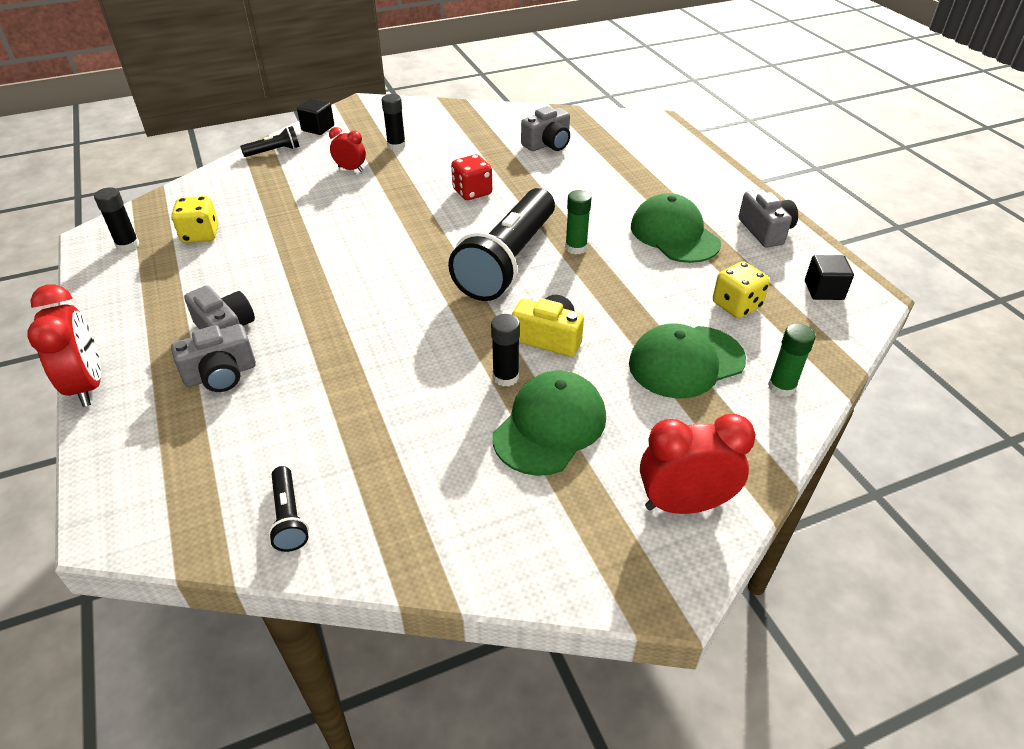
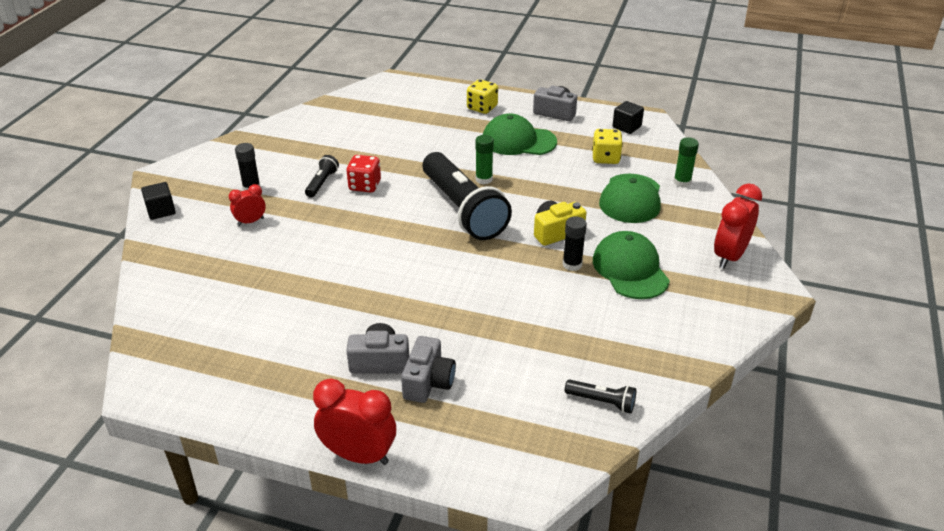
camera: 50 degrees left, 5 degrees down
(128, 245) = (186, 375): black glue stick -> none
(200, 235) = (231, 330): yellow dice -> yellow dice (482, 108)
(274, 151) = (161, 246): black flashlight -> black flashlight (322, 183)
(548, 144) = (353, 130): grey camera -> none

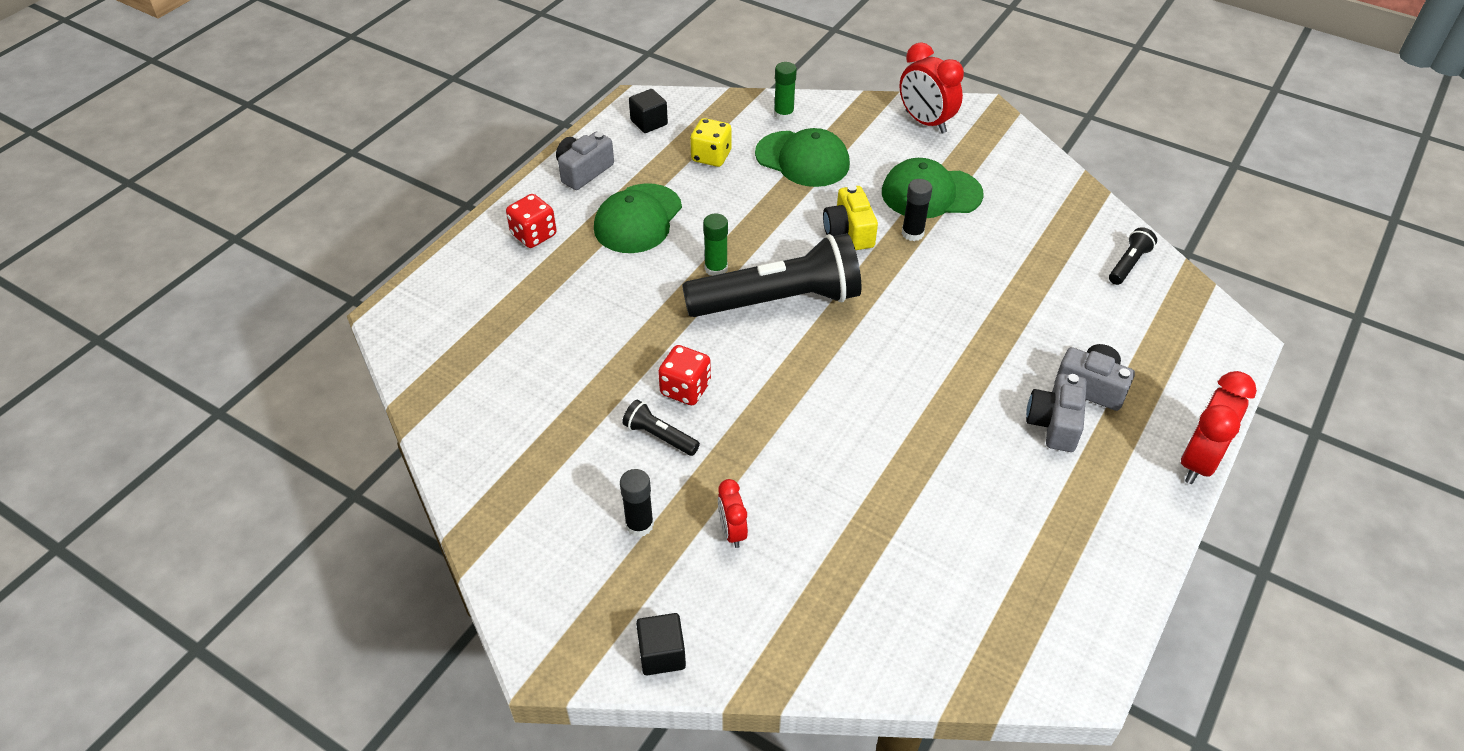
camera: 75 degrees left, 10 degrees up
(482, 108) = (534, 235): yellow dice -> red dice

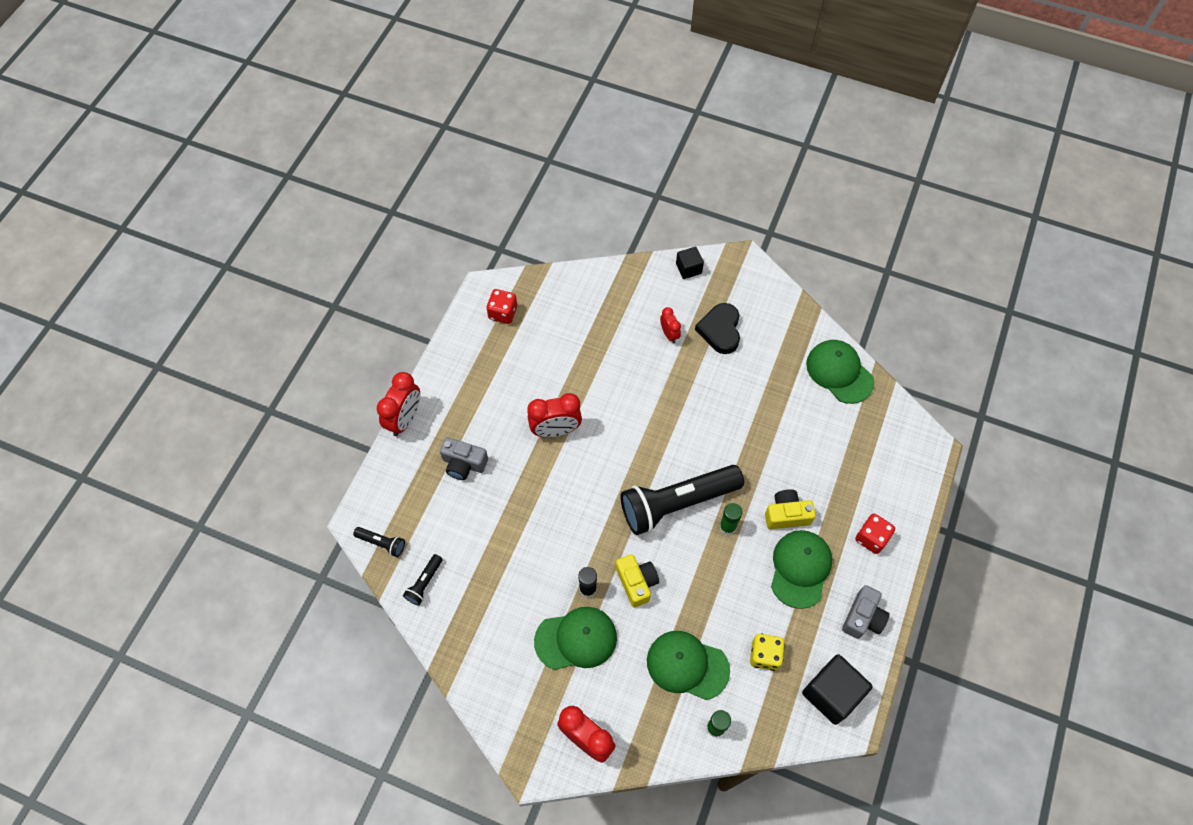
camera: 170 degrees right, 15 degrees up
(469, 429) = (839, 372): none -> green cap
(632, 270) = (786, 515): none -> yellow camera
(639, 525) = (720, 330): black glue stick -> black heart
(649, 122) = (831, 693): black cube -> black cube, size x1.76
(659, 436) = (726, 385): black flashlight -> black flashlight (382, 543)
(685, 389) = (720, 421): red dice -> red dice (503, 313)
(947, 411) = (555, 430): none -> red clock
(1054, 423) = (489, 432): grey camera -> none

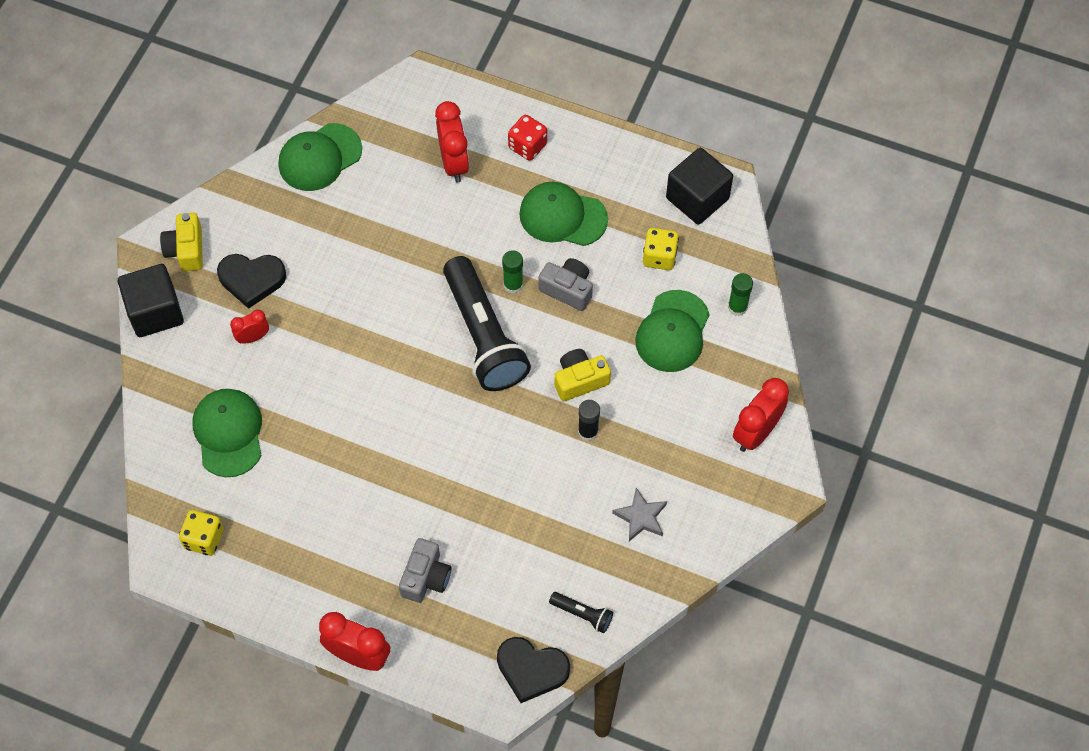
camera: 90 degrees left, 0 degrees up
(382, 543) = (531, 670): black flashlight -> black heart
(503, 313) = (204, 539): red dice -> yellow dice
(508, 632) = (641, 517): none -> grey star
(555, 430) = (383, 469): red clock -> red clock (454, 163)
(576, 639) = (647, 444): green cap -> green cap (228, 433)
(688, 268) = (155, 312): black cube -> black cube, size x1.76
(786, 515) = (499, 225): yellow camera -> yellow camera (186, 249)
(863, 617) = (616, 163): grey camera -> grey camera (567, 289)

